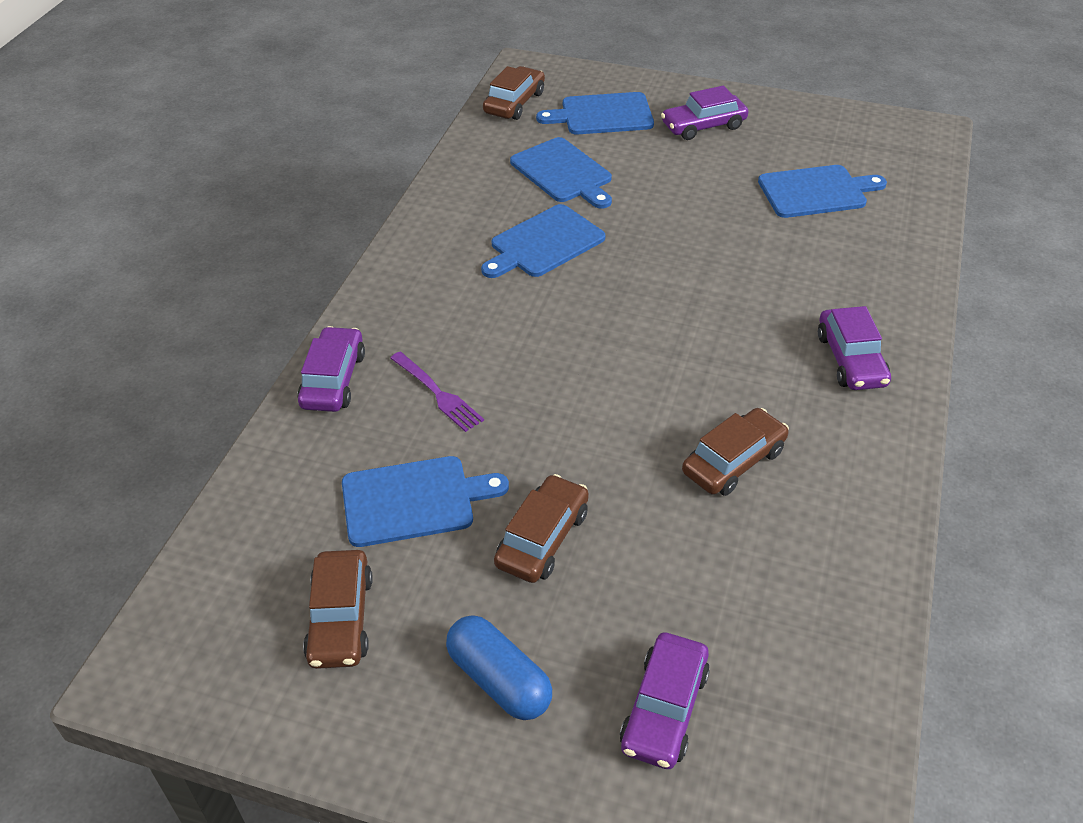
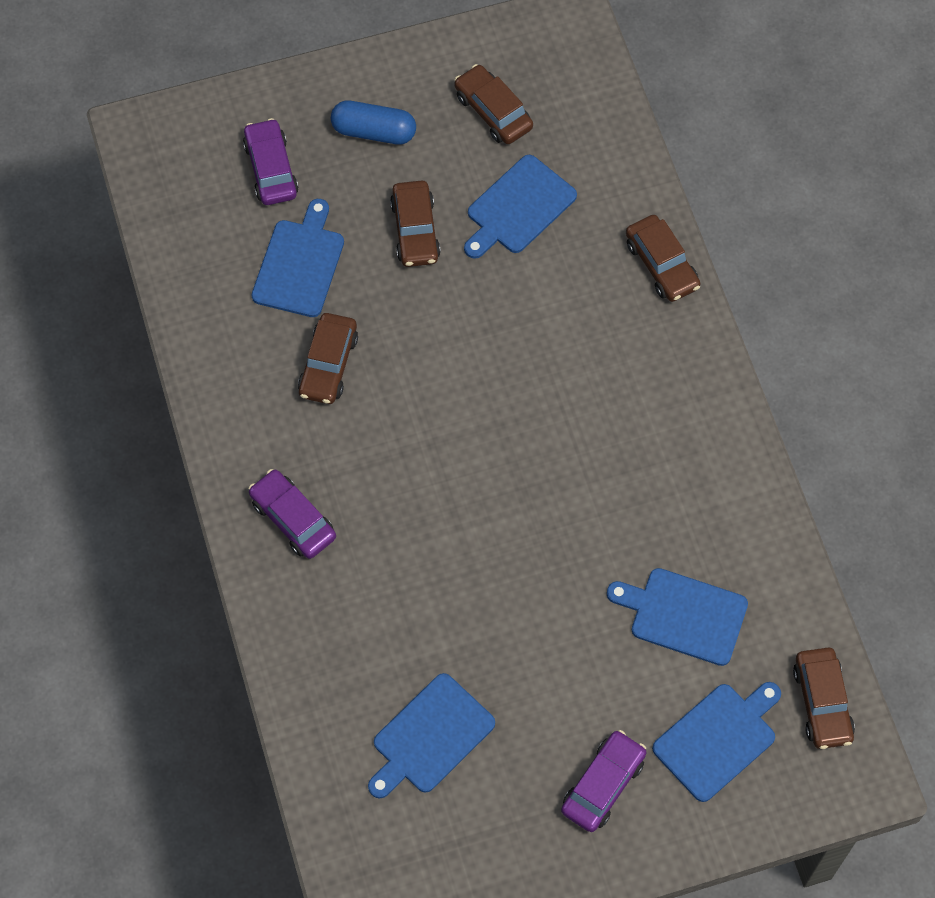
camera: 145 degrees right, 20 degrees up
(333, 380) = (661, 265): purple car -> brown car
(437, 393) = (577, 298): purple fork -> none
(544, 243) = (625, 505): blue cutting board -> blue cutting board (299, 264)

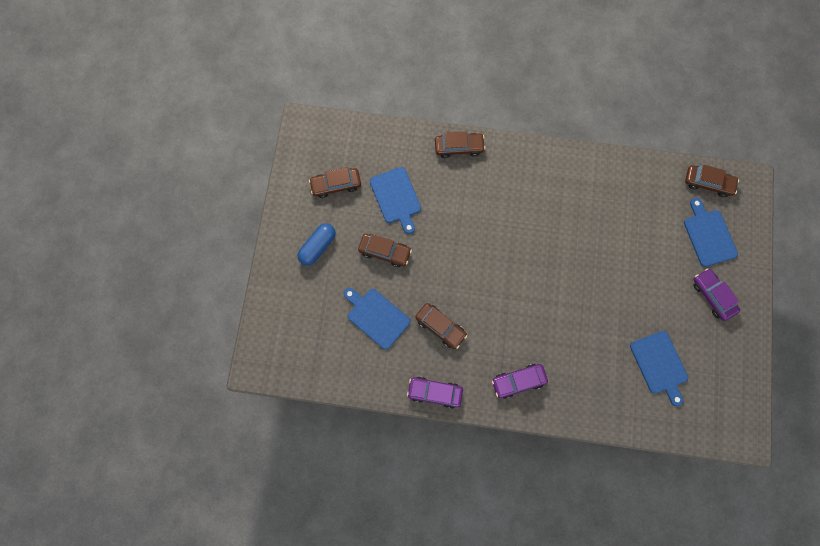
camera: 65 degrees left, 10 degrees up
(271, 169) = (313, 307): purple car -> purple car (435, 392)
(683, 615) = (643, 222): blue cutting board -> none

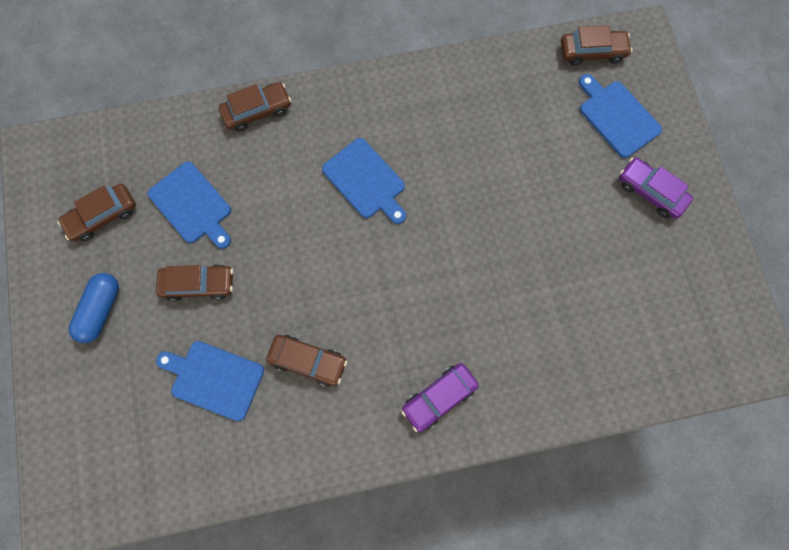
camera: 20 degrees left, 0 degrees up
(435, 392) = (329, 456): purple car -> none
(659, 365) = (616, 305): blue cutting board -> blue cutting board (366, 181)

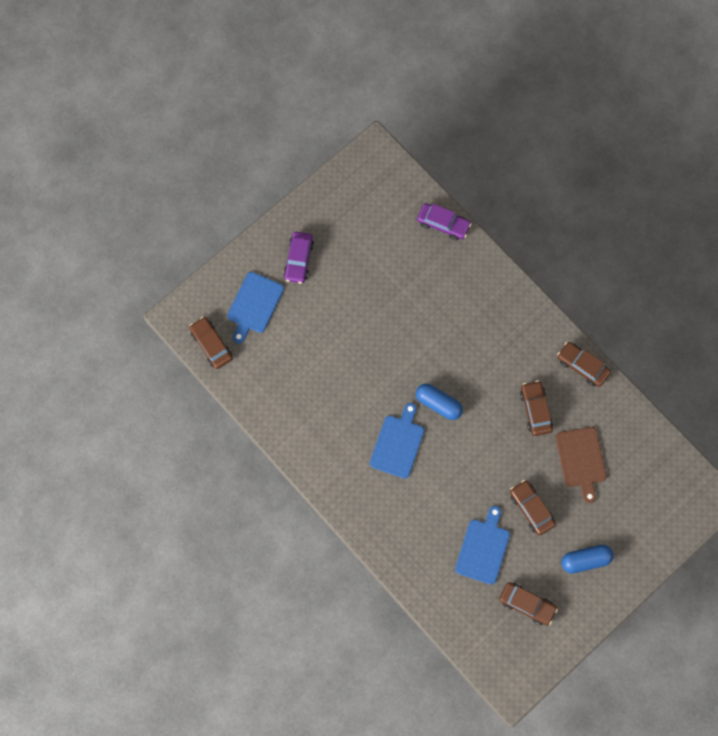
camera: 120 degrees left, 0 degrees up
(214, 379) = (581, 460): blue cutting board -> brown cutting board
(257, 111) = (390, 549): brown car -> brown car (582, 366)
(385, 251) = (438, 404): none -> blue capsule
(439, 397) = (508, 321): purple car -> purple car (443, 224)

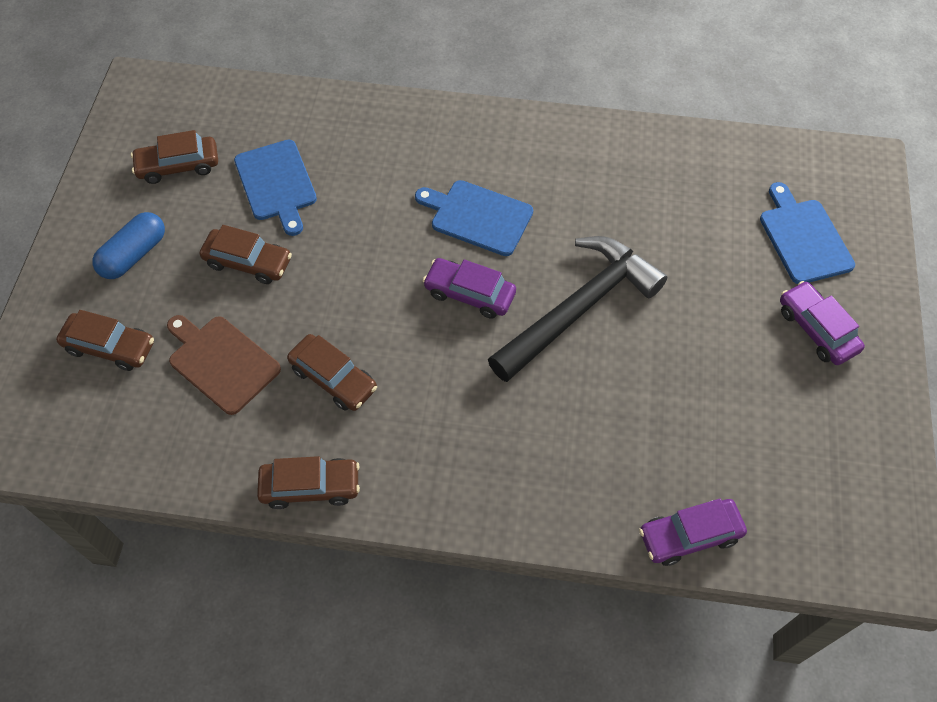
camera: 140 degrees right, 15 degrees down
(211, 345) = (797, 163): brown car -> brown car (110, 347)
(394, 355) = (579, 309): none -> black hammer
(398, 444) = (477, 217): blue cutting board -> blue cutting board turned 135 degrees clockwise
(438, 404) = (469, 294): blue capsule -> purple car

